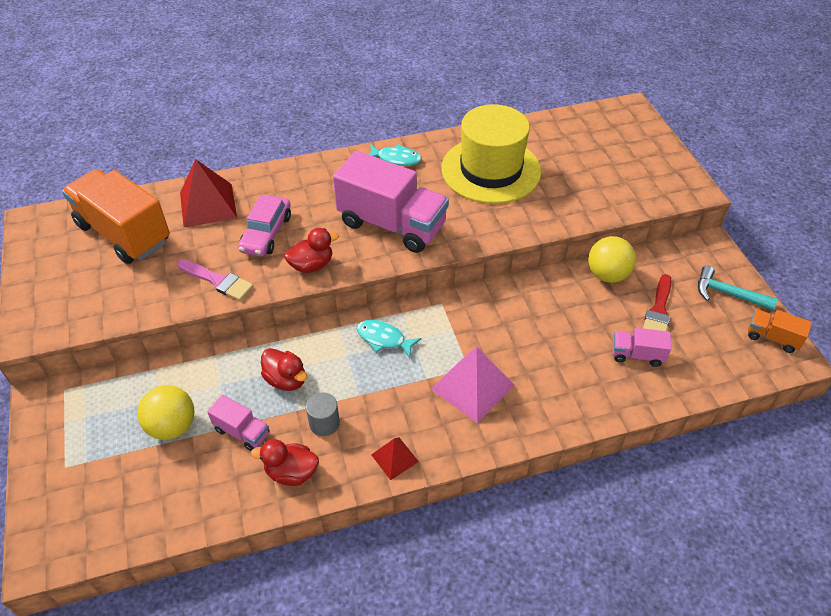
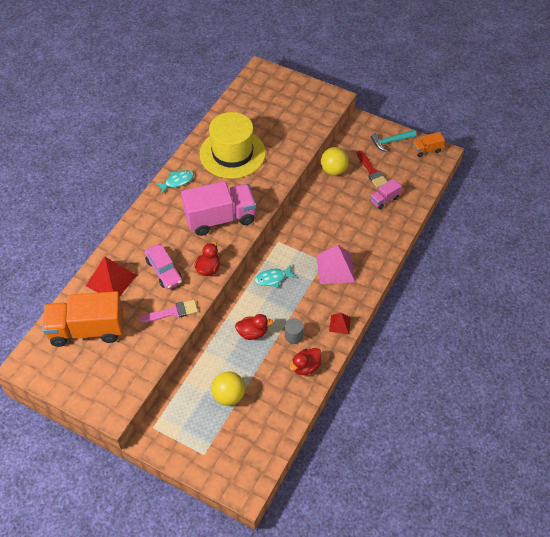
camera: 45 degrees left, 5 degrees up
(242, 432) = (263, 370): pink truck -> none

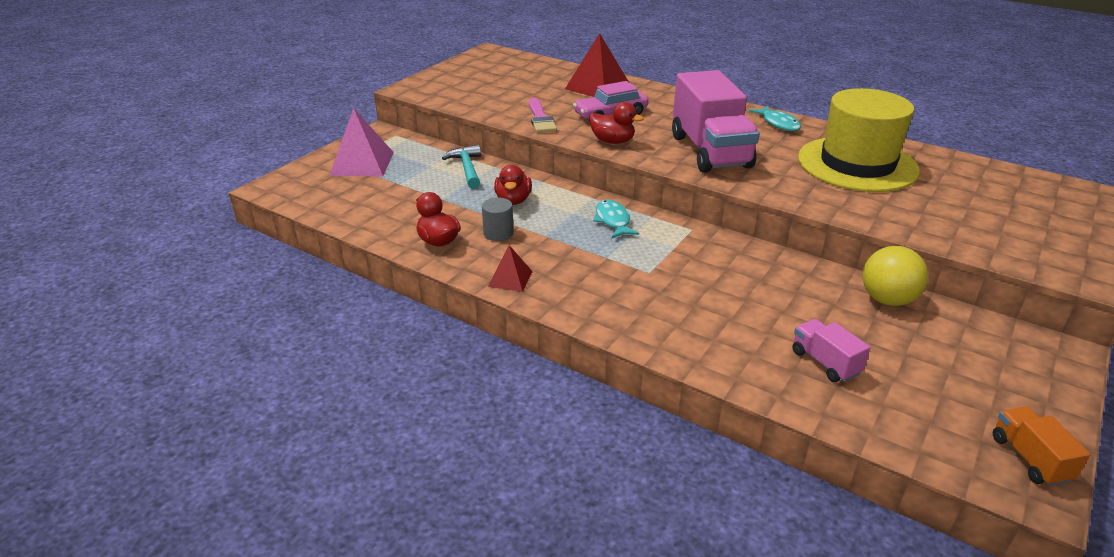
camera: 95 degrees right, 20 degrees down
(87, 330) = (526, 76): orange truck -> none
(229, 396) = (416, 180): yellow ball -> none
(335, 268) = (633, 283): pink pyramid -> pink pyramid (362, 163)
(372, 171) = (905, 352): red brush -> none
(391, 141) = (1023, 393): turquoise hammer -> turquoise hammer (467, 168)

